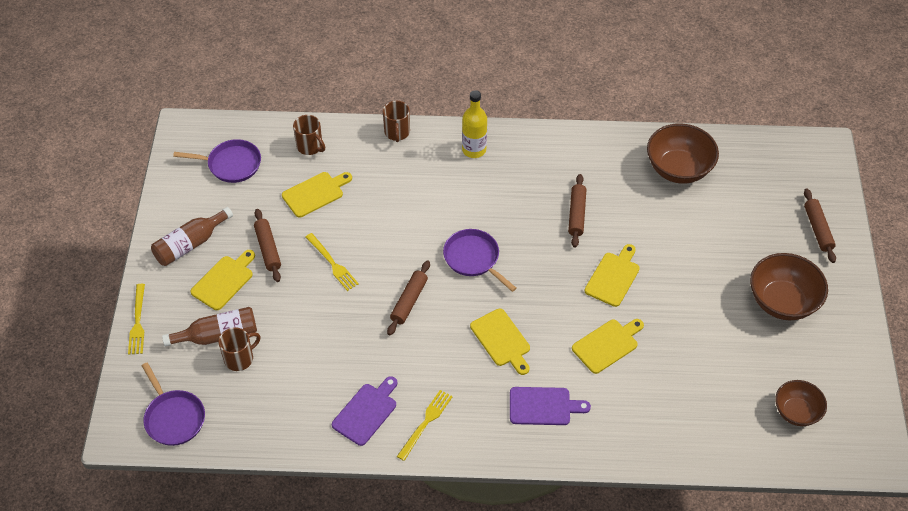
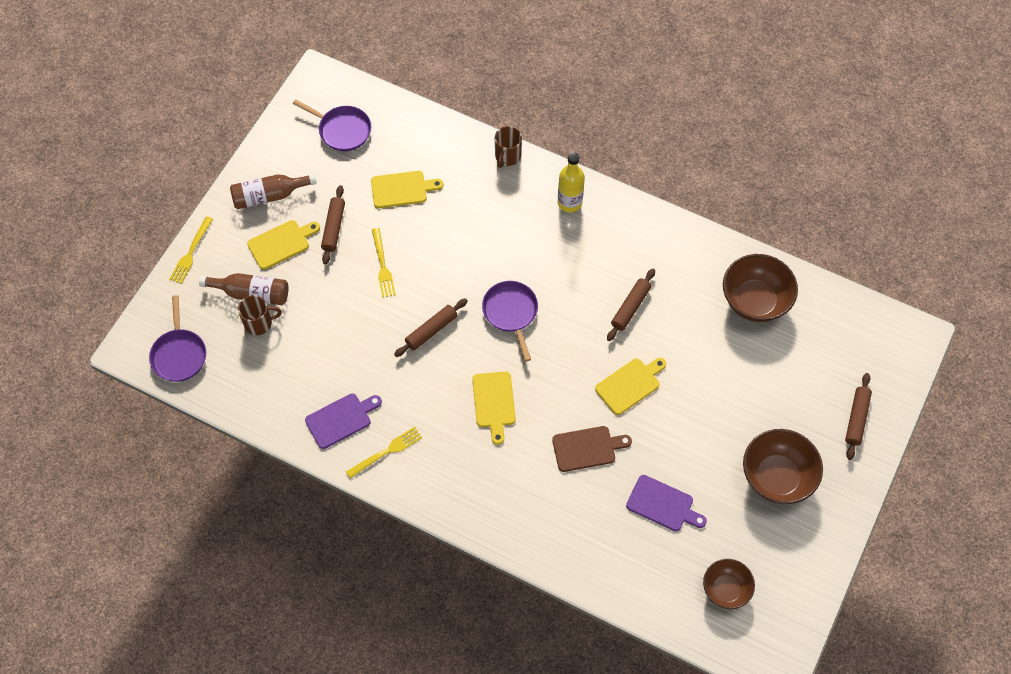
camera: 25 degrees right, 10 degrees up
(310, 146) = (421, 139): brown mug -> none
(543, 406) = (497, 482): purple cutting board -> purple cutting board (663, 504)
(607, 345) = (587, 448): yellow cutting board -> brown cutting board

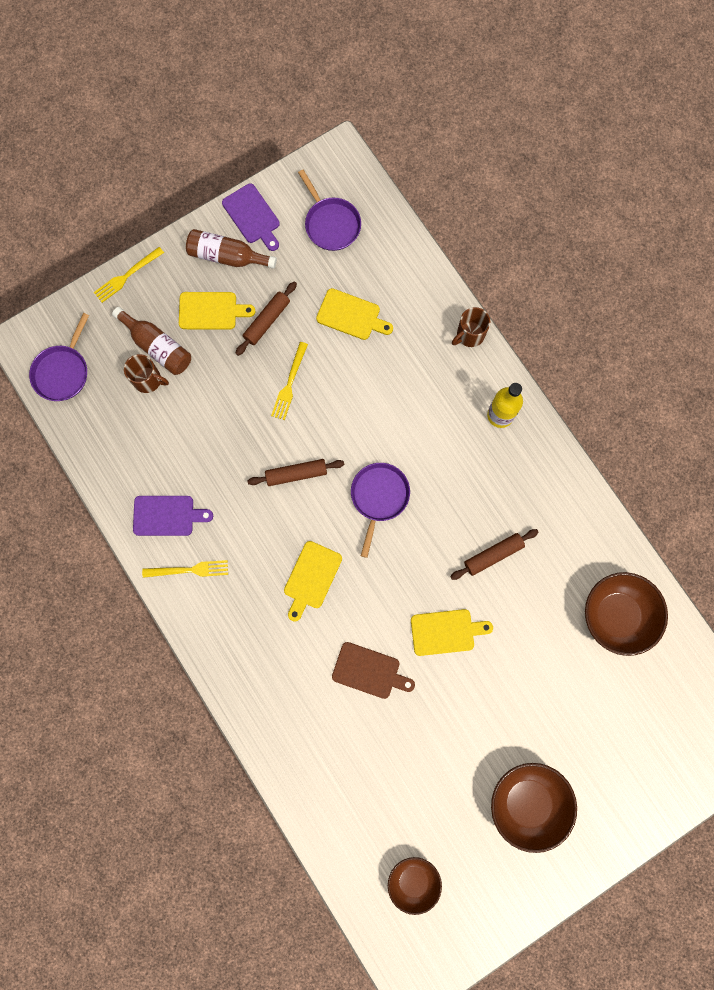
camera: 30 degrees right, 15 degrees up
(663, 504) = (405, 766): purple cutting board -> purple cutting board (252, 216)
(856, 418) = (639, 789): brown rolling pin -> none

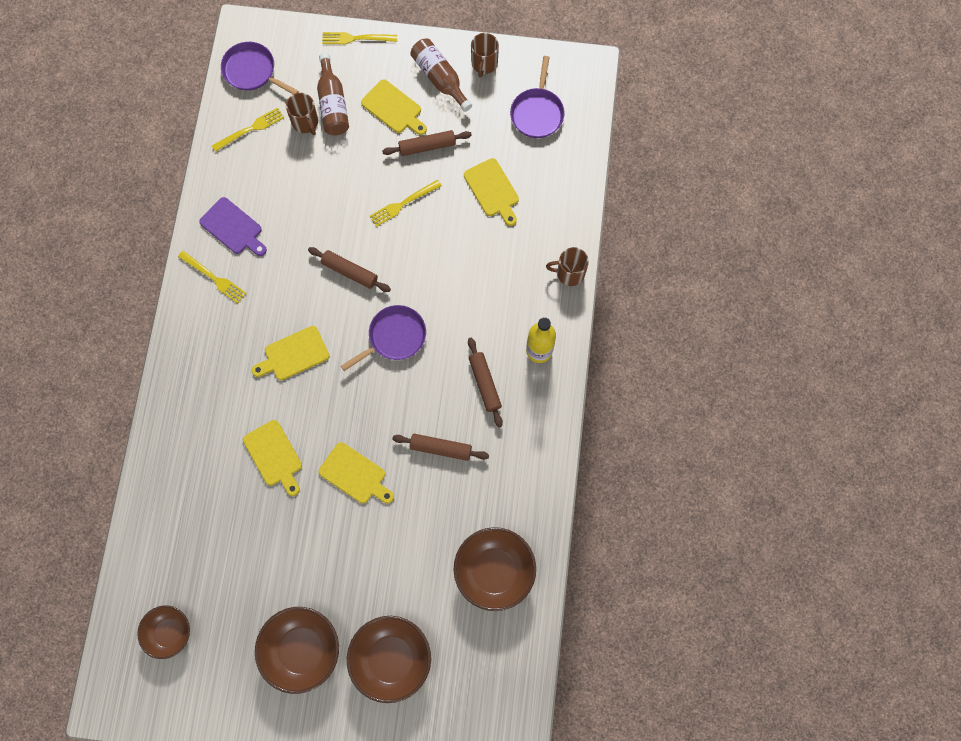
camera: 40 degrees right, 5 degrees down
(62, 372) = (252, 71): purple pan -> purple pan turned 60 degrees clockwise
(106, 422) = (250, 129): none -> yellow fork
(252, 216) = (484, 64): purple cutting board -> brown mug
(369, 671) = (274, 456): brown cutting board -> yellow cutting board
(482, 476) = (484, 384): none -> brown rolling pin
(600, 749) = (391, 659): none -> brown bowl

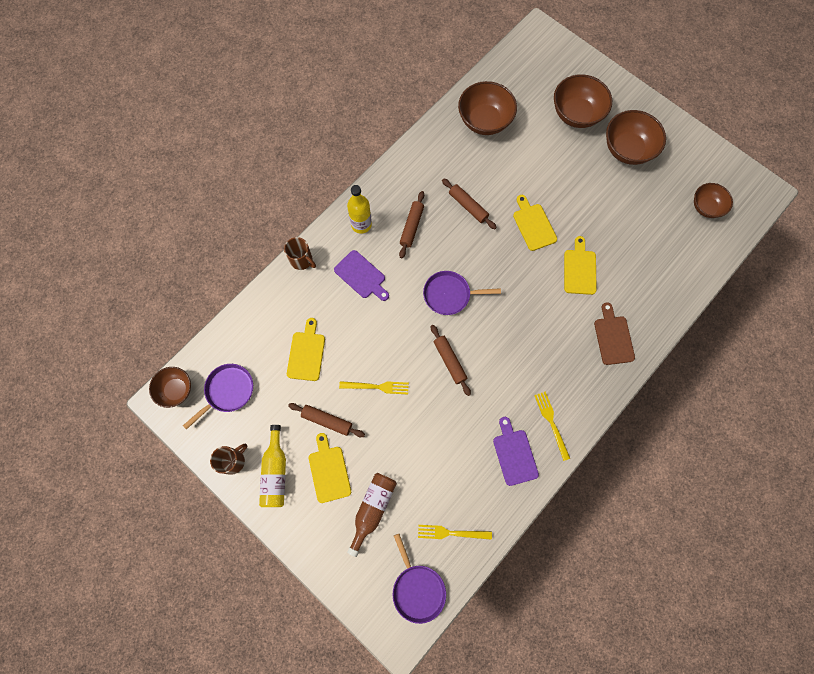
camera: 145 degrees left, 0 degrees up
(197, 403) = (613, 337): none -> brown cutting board
(293, 354) = (526, 328): yellow cutting board -> none
(305, 122) = (404, 507): brown mug -> none
(356, 38) = (313, 559): yellow fork -> none
(440, 78) = (275, 472): brown bottle -> yellow bottle
(497, 297) = (361, 276): none -> purple cutting board
(584, 84) = (176, 390): none -> brown bowl

